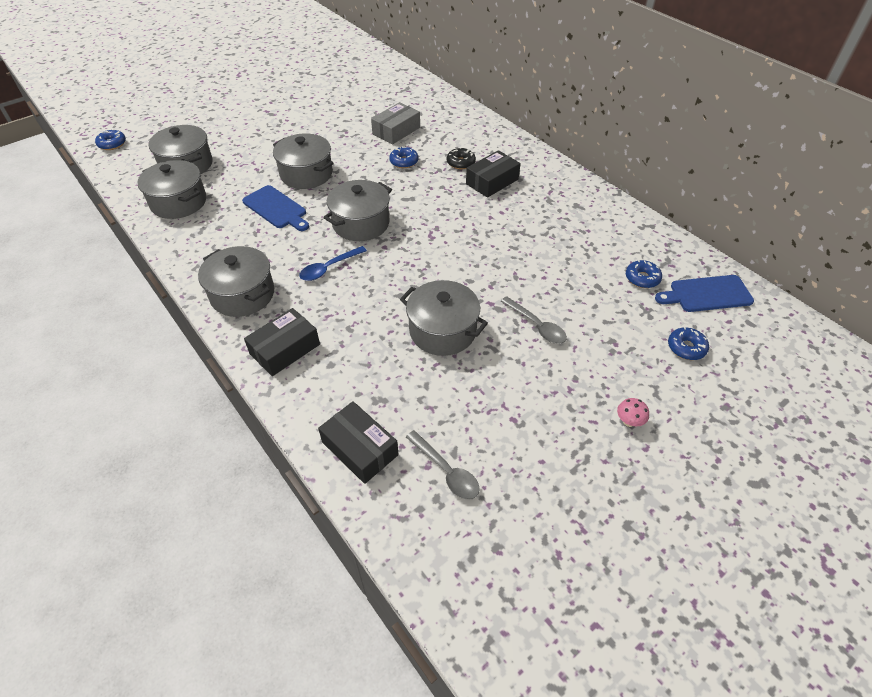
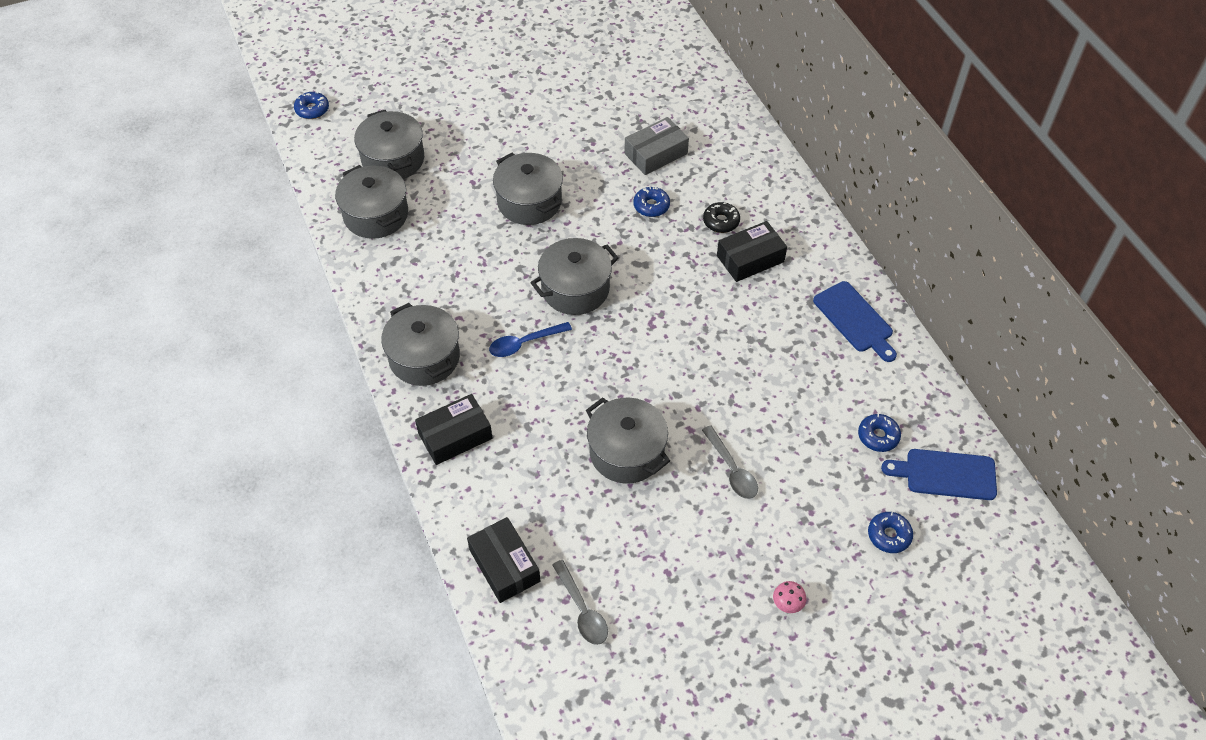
camera: 15 degrees right, 5 degrees up
(276, 208) = (484, 247): blue cutting board -> blue cutting board (855, 320)

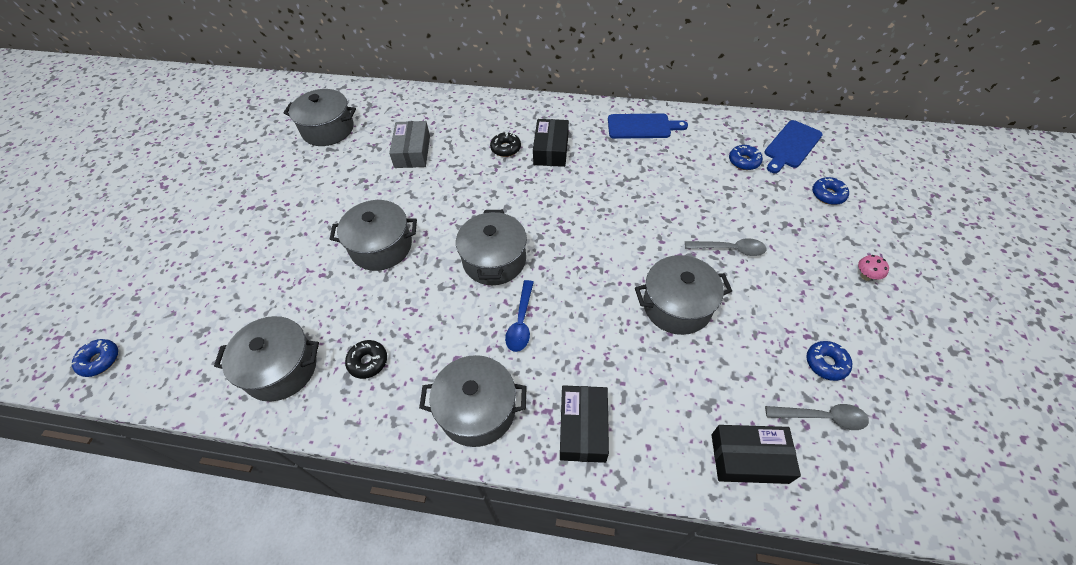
camera: 55 degrees left, 0 degrees up
(393, 159) = (234, 322): grey pot -> grey pot (328, 129)
(417, 264) = (368, 362): none -> black donut
(651, 206) = (457, 177): blue donut -> blue donut (826, 363)

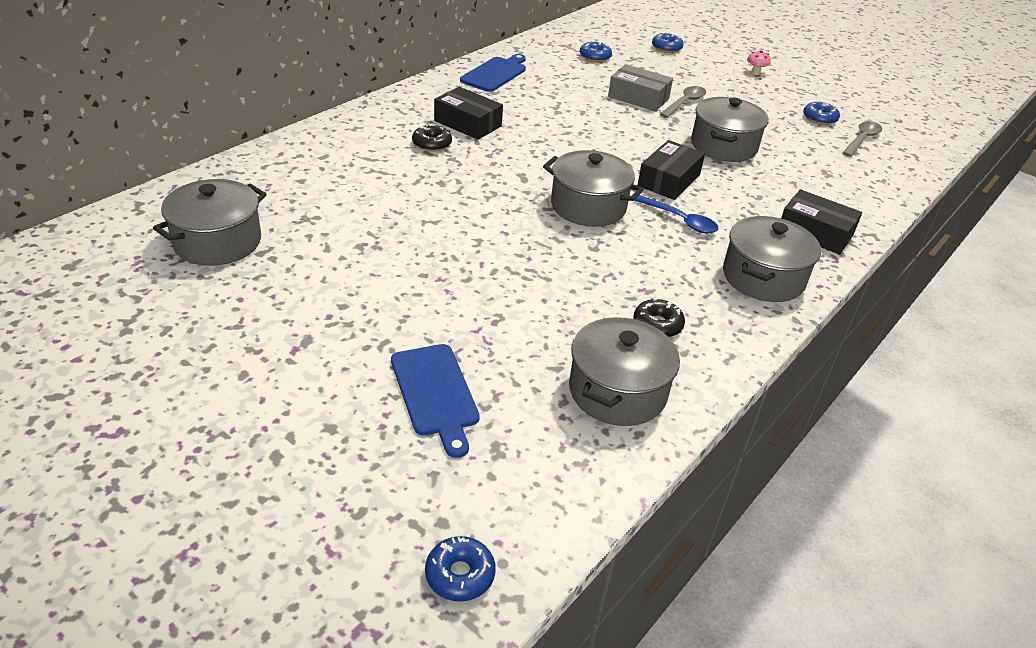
camera: 65 degrees left, 15 degrees down
(381, 246) = (494, 266): grey pot -> none
(412, 151) = (356, 197): grey box -> grey box (638, 97)
(749, 458) = (880, 178): black box -> black box (669, 180)
(791, 146) = (599, 35): blue cutting board -> blue cutting board (435, 393)

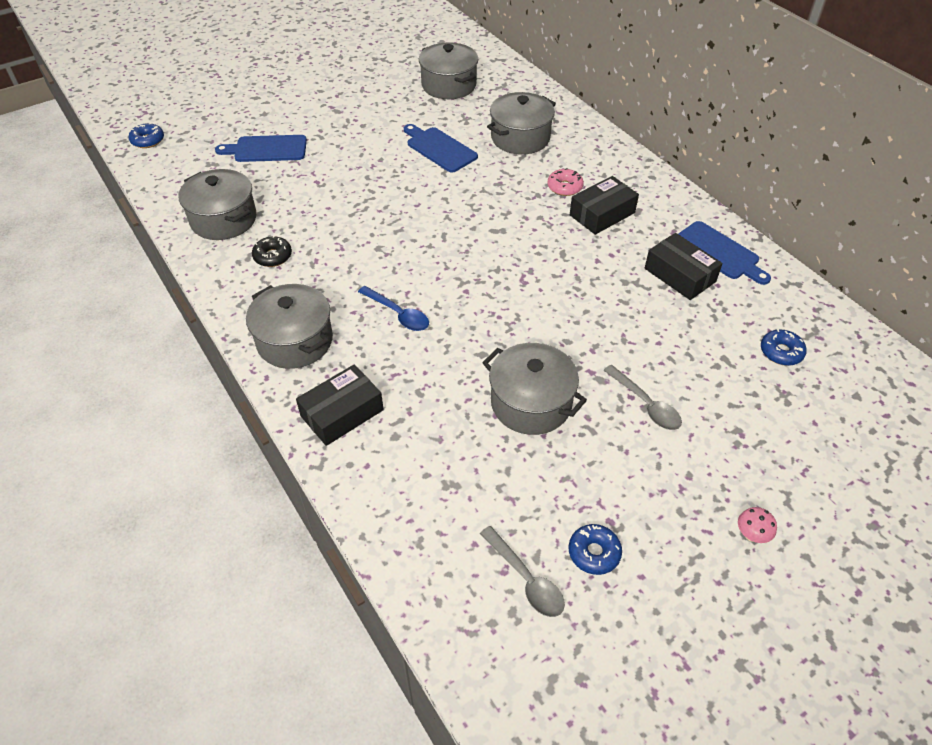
camera: 110 degrees right, 10 degrees up
(384, 230) = (439, 148): none -> blue cutting board
(432, 144) = (564, 187): black donut -> pink donut
(588, 206) = (439, 259): grey pot -> grey pot (520, 138)
(638, 97) = (660, 361): grey box -> none
(666, 48) = (829, 446): blue donut -> none
(669, 180) = (468, 328): black box -> black box (679, 275)
(680, 220) = (398, 314): blue spoon -> blue spoon turned 105 degrees counterclockwise

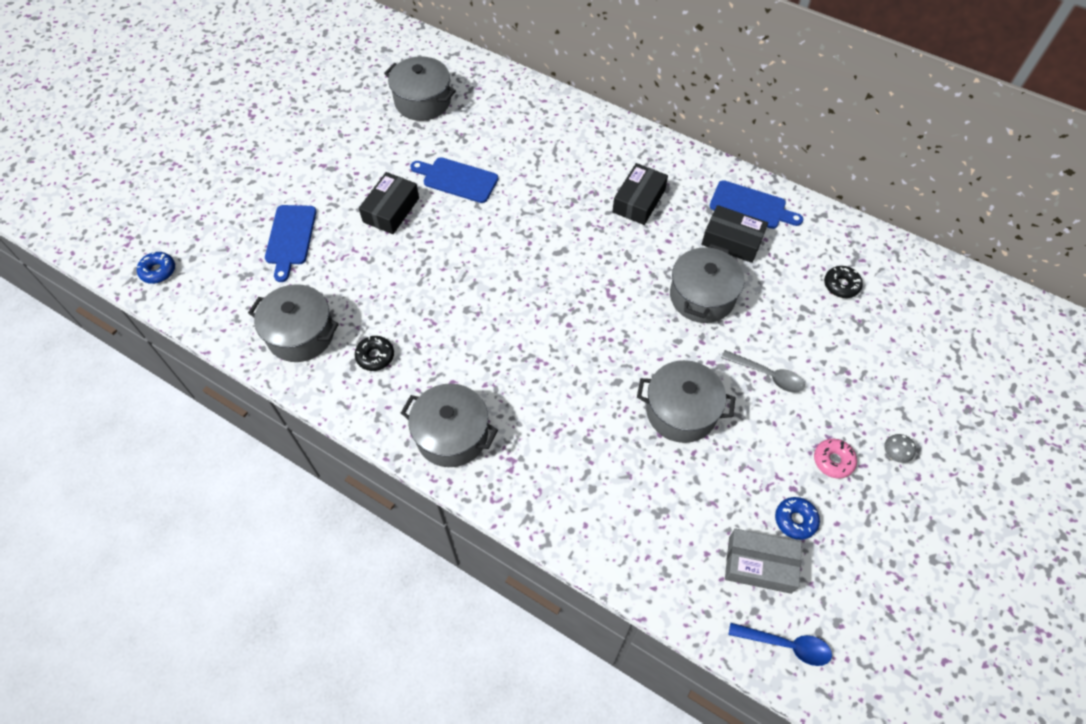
camera: 25 degrees left, 10 degrees up
(267, 149) = (290, 238): blue cutting board -> blue cutting board turned 60 degrees counterclockwise
(342, 413) = (536, 486): black box -> black box (391, 210)
(398, 314) = (525, 371): blue spoon -> blue spoon (786, 645)
(520, 138) = (524, 142): grey pot -> grey pot (702, 296)
(526, 579) = (759, 564): grey spoon -> grey box
(564, 187) = (592, 183): pink donut -> pink donut (833, 461)
(751, 535) = (893, 454): pink mushroom -> grey mushroom
(781, 352) = (841, 285): blue donut -> black donut

